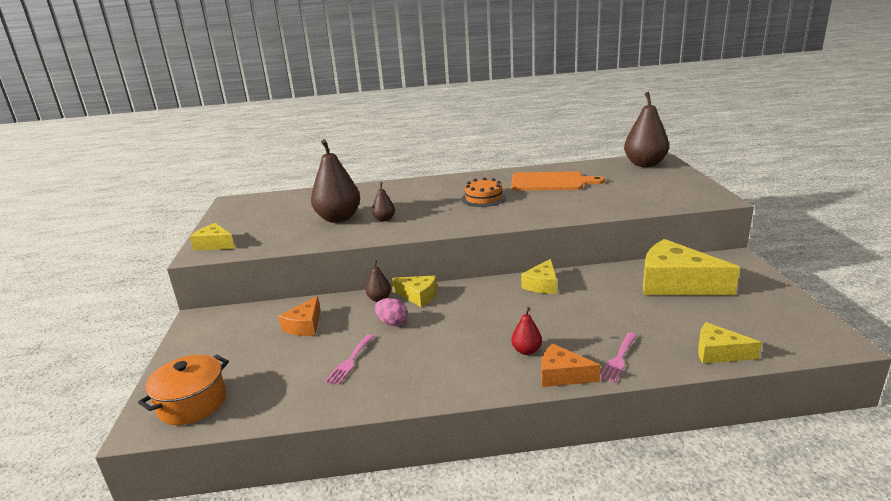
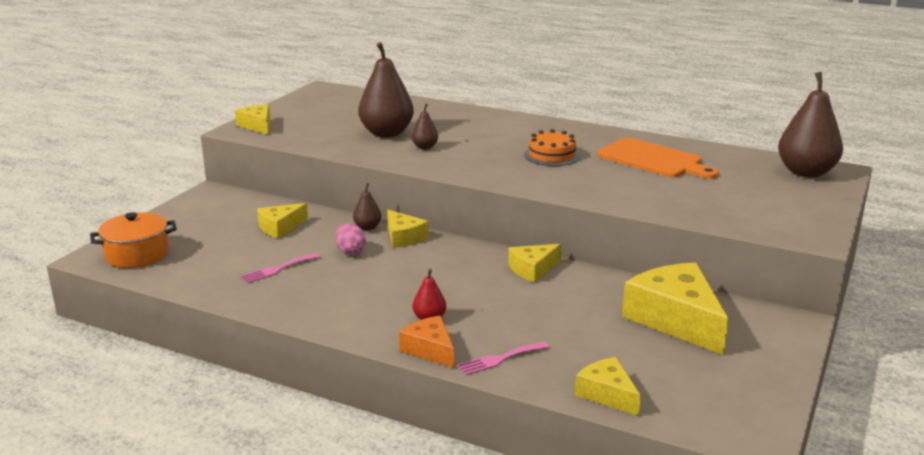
camera: 30 degrees right, 0 degrees up
(305, 325) = (280, 227): orange cheese -> yellow cheese

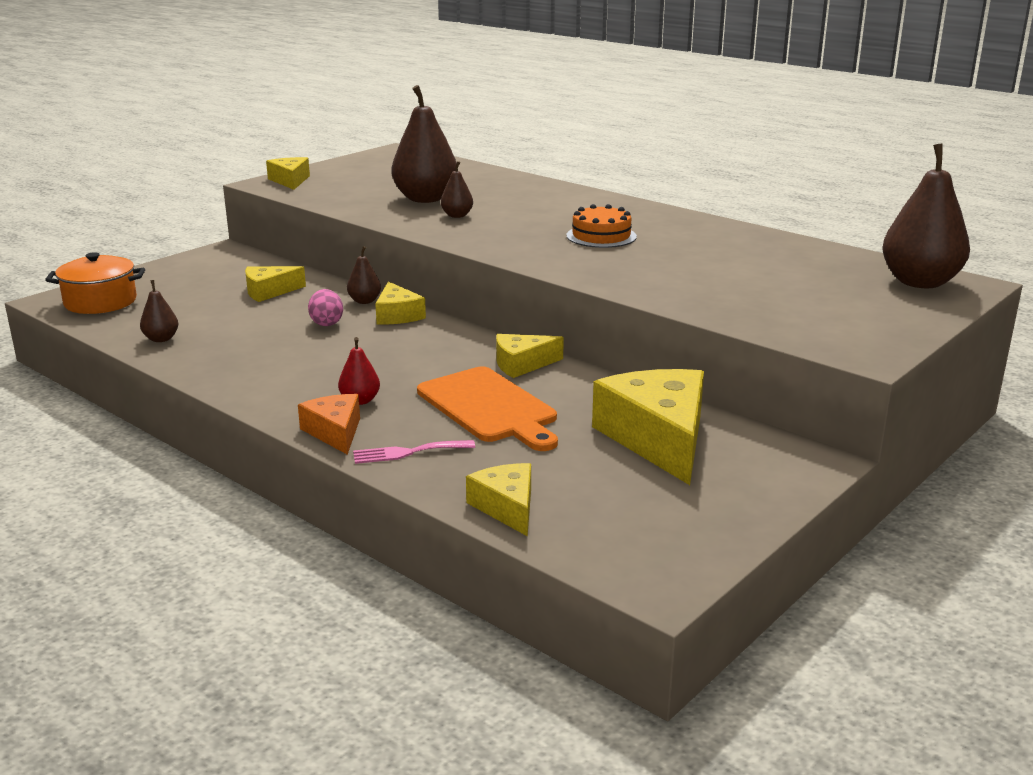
camera: 15 degrees right, 0 degrees up
(220, 284) = (161, 339): none -> brown pear
(278, 269) = (233, 332): pink fork -> none
(653, 159) = (725, 251): orange cutting board -> orange cutting board (489, 407)

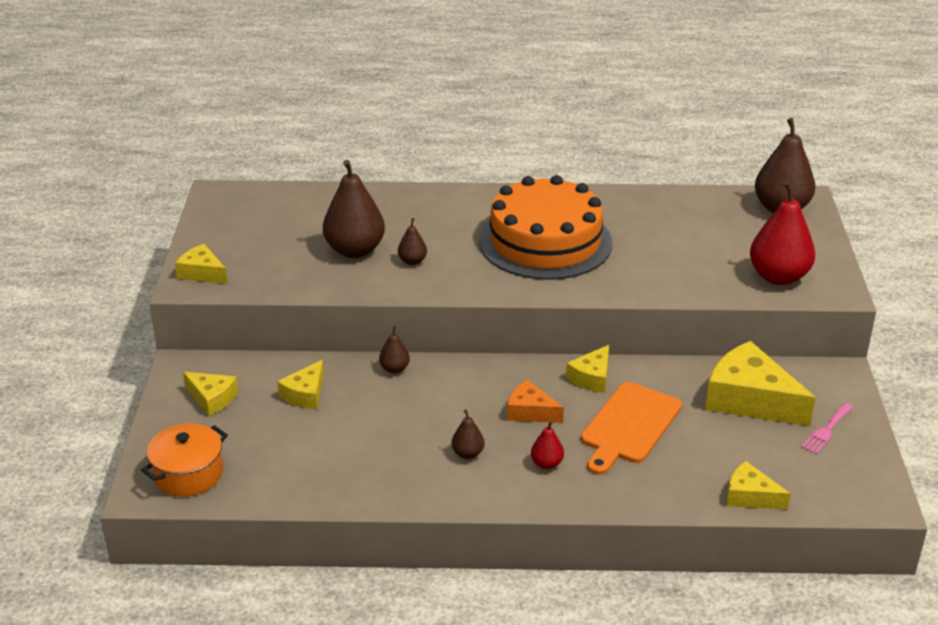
camera: 40 degrees left, 10 degrees up
(161, 339) = (313, 484): brown pear -> brown pear (468, 453)
(326, 323) = (405, 405): pink egg -> none
(335, 432) = (575, 498): orange cheese -> orange cheese (530, 412)
(397, 315) = (441, 371): yellow cheese -> yellow cheese (212, 398)
(408, 452) = (641, 488): pink fork -> pink fork (826, 430)
(489, 407) = (629, 426): orange cutting board -> orange cutting board turned 105 degrees clockwise
(601, 236) = (545, 242): orange cake -> orange cake, size x2.27
(810, 323) = (778, 277): none -> red pear

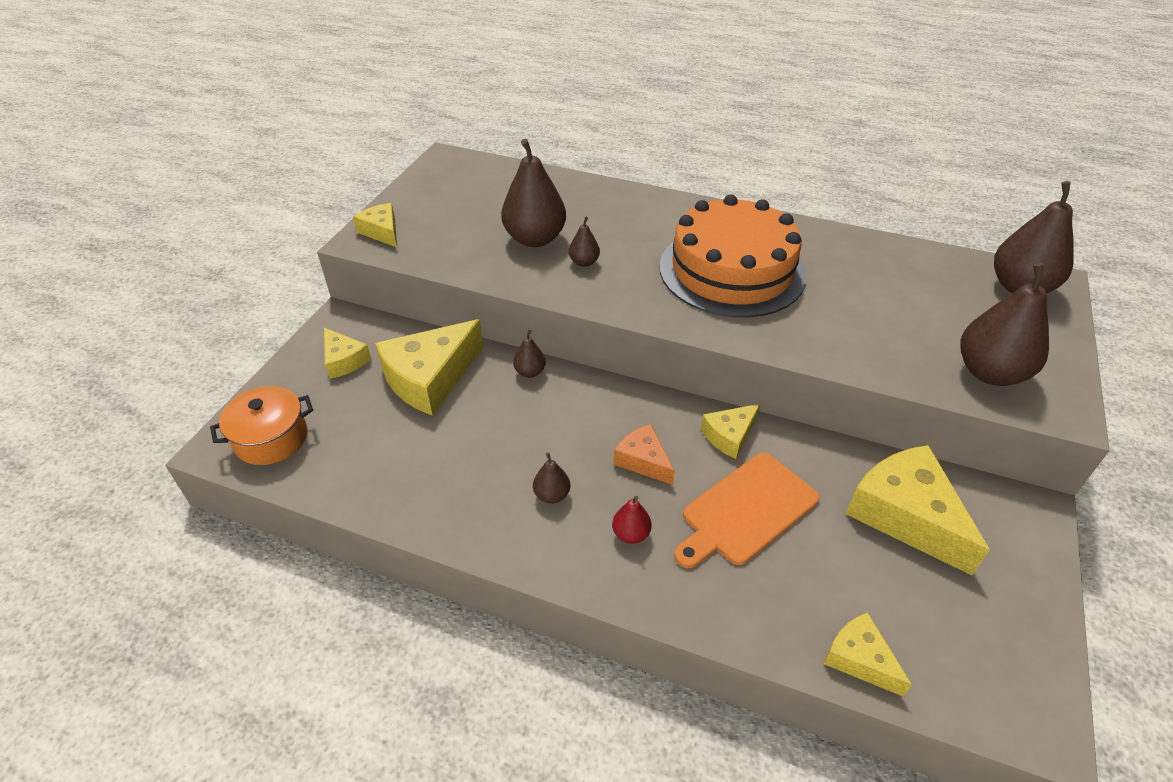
camera: 20 degrees right, 10 degrees up
(305, 394) = (430, 378): yellow cheese -> yellow cheese, size x1.85
(778, 277) = (990, 372): red pear -> brown pear
(826, 430) = (992, 588): pink fork -> none

